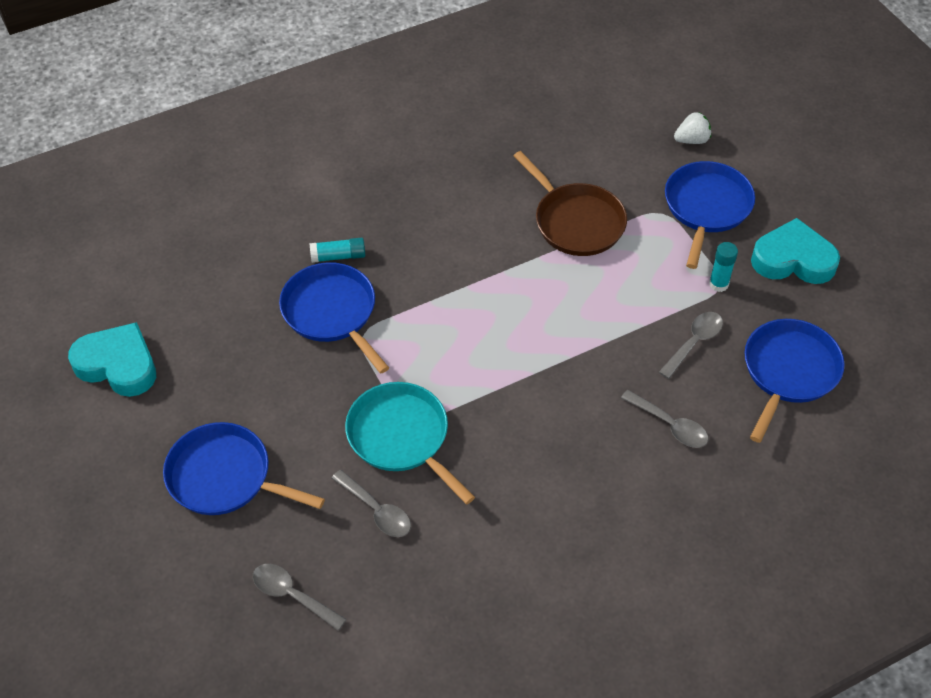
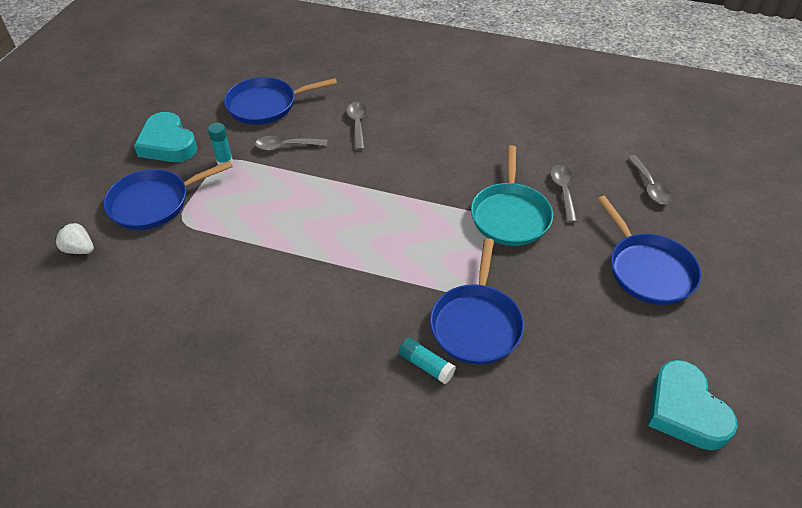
camera: 135 degrees left, 5 degrees down
(576, 222) = (237, 256): brown pan -> none

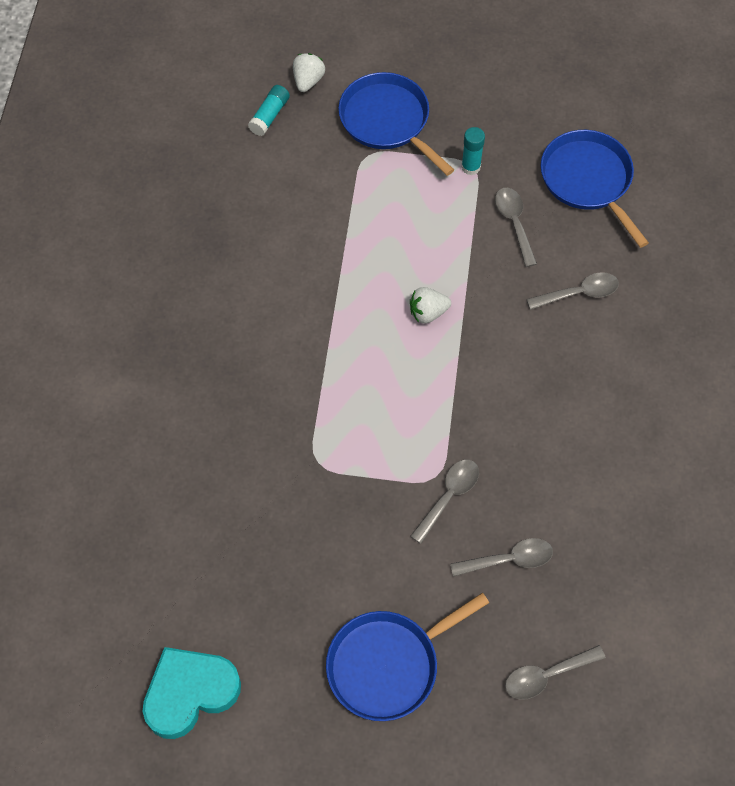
camera: 80 degrees right, 15 degrees up
(168, 144) = (486, 101): turquoise heart -> none
(348, 204) = (428, 312): none -> white strawberry
(426, 365) = (212, 429): turquoise glue stick -> turquoise glue stick (269, 116)
(476, 324) = (272, 472): blue pan -> none
(510, 215) = (449, 496): turquoise pan -> grey spoon

